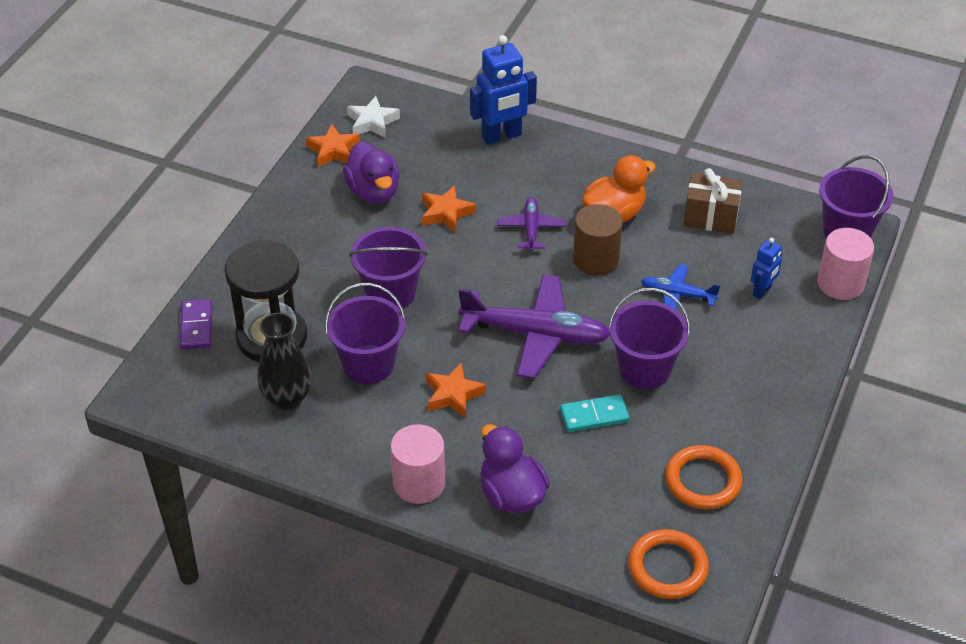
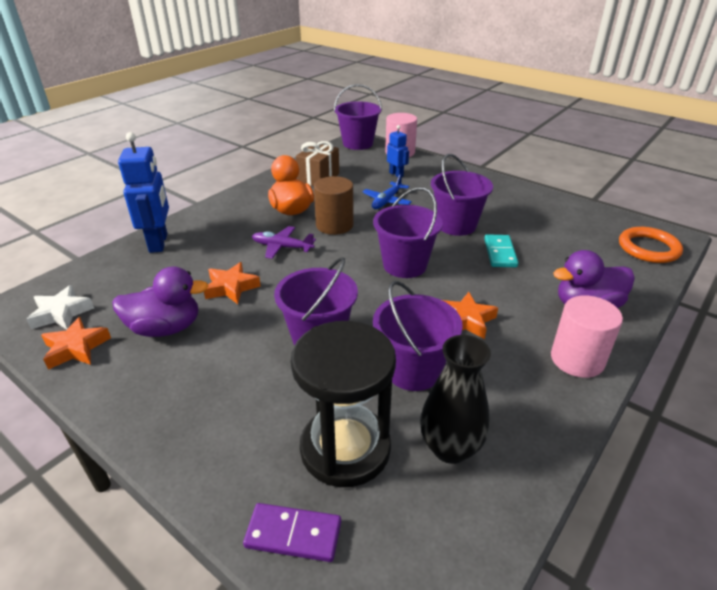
camera: 75 degrees left, 10 degrees down
(534, 334) = (405, 265): purple plane -> purple bucket
(703, 480) = (565, 222): orange ring -> none

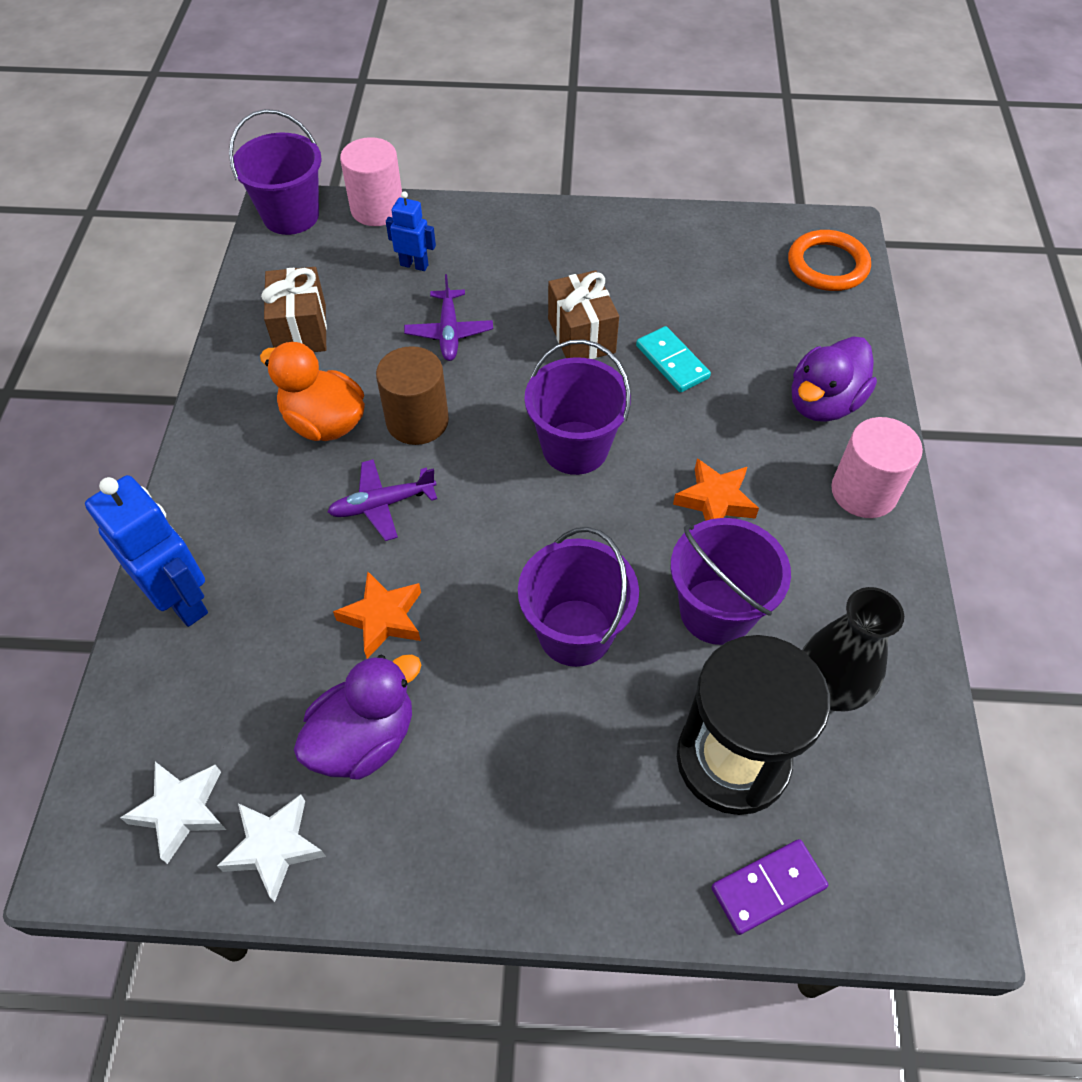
camera: 35 degrees left, 20 degrees up
(76, 348) = (274, 847): orange star -> white star
(387, 201) = (449, 332): blue plane -> purple plane
(456, 225) = (581, 335): purple bucket -> brown gift

